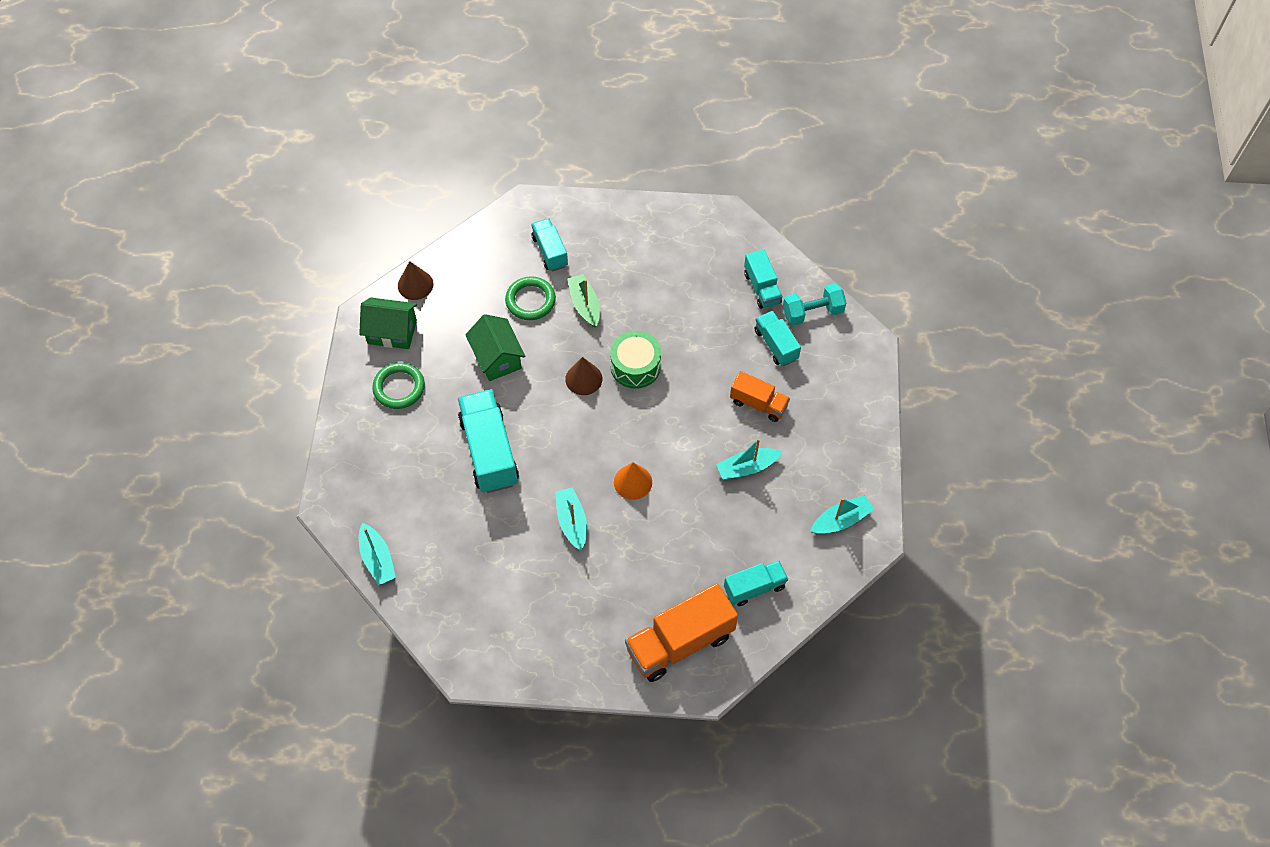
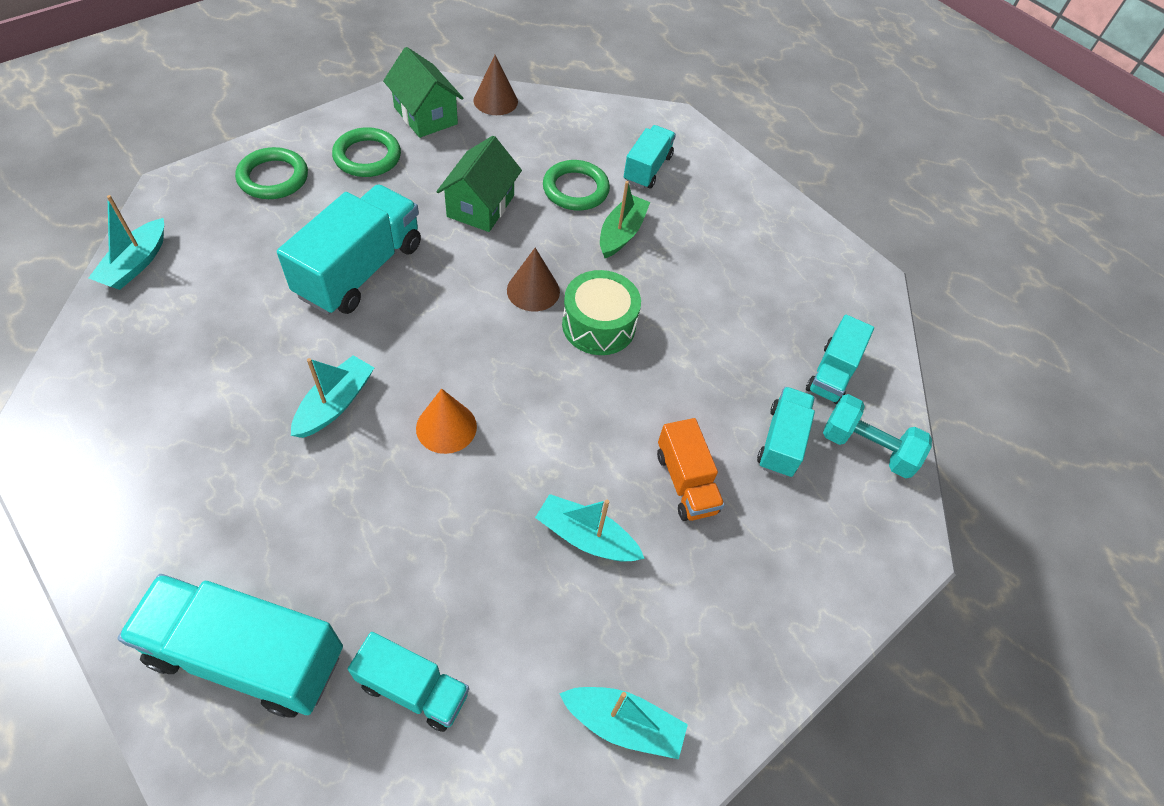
camera: 40 degrees right, 5 degrees down
(370, 448) = (273, 178): none -> green ring
(680, 642) = (247, 656): orange truck -> turquoise truck

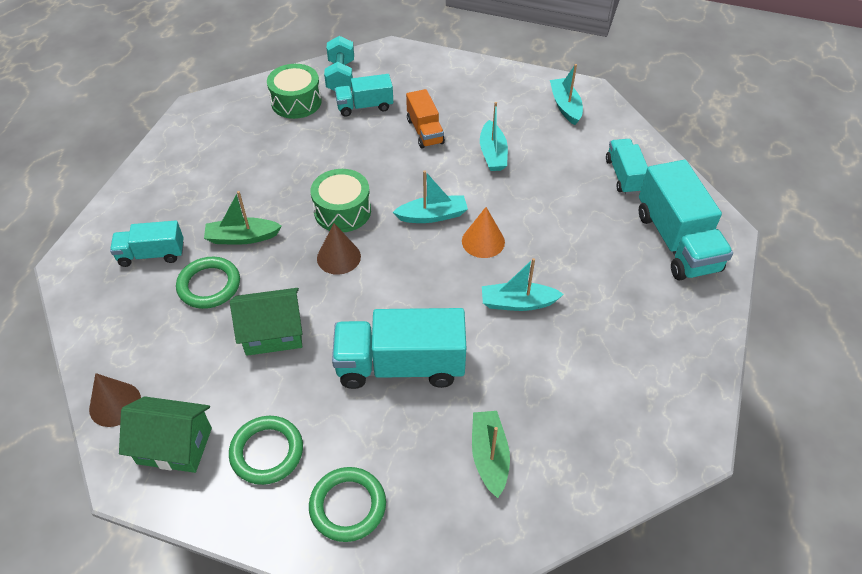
camera: 115 degrees left, 5 degrees down
(136, 264) = (522, 525): turquoise boat -> turquoise boat (432, 215)
(211, 278) = (489, 456): none -> green boat
(426, 116) = (174, 446): green house -> green house turned 75 degrees clockwise
(686, 482) = (425, 131): orange truck -> orange truck turned 120 degrees clockwise
(832, 373) = (296, 102): turquoise truck -> green drum

